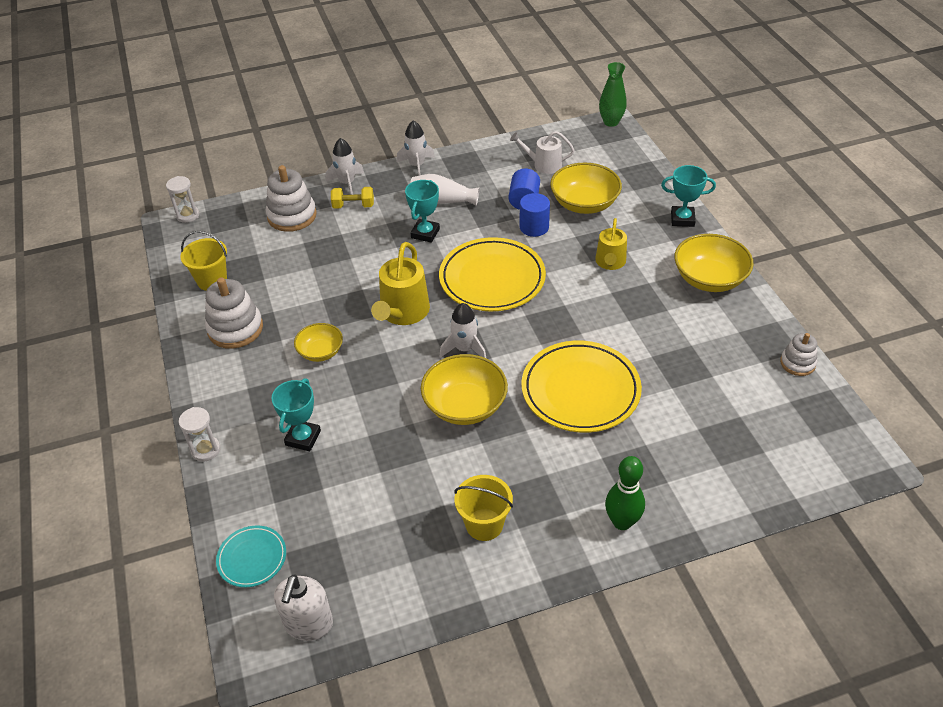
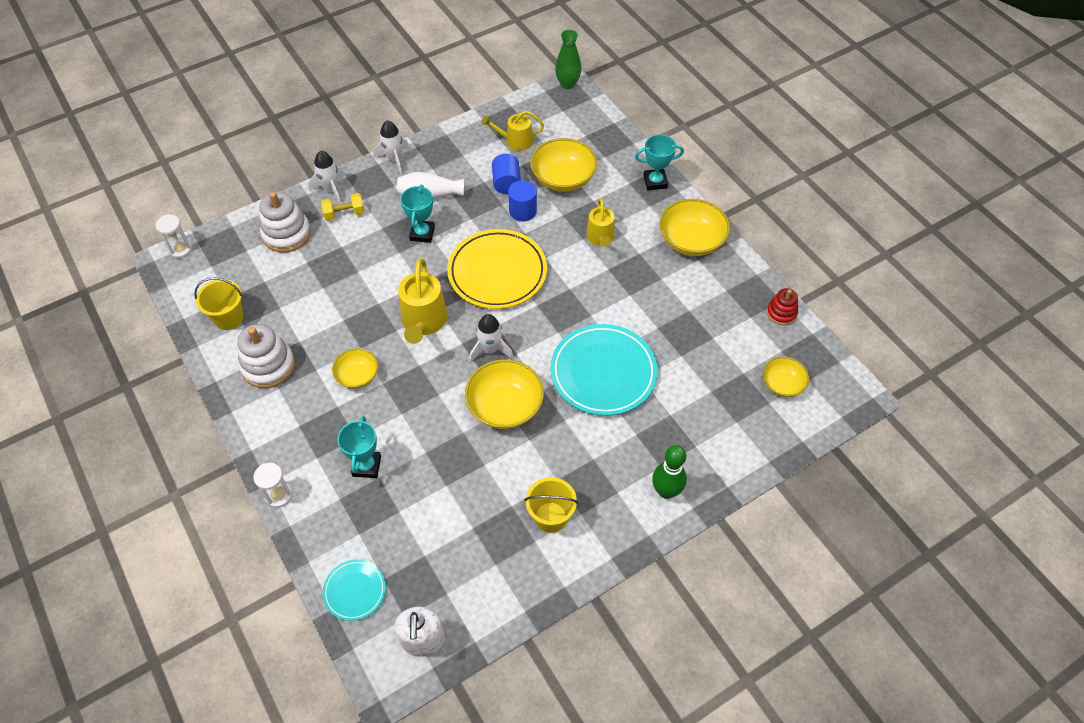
camera: 15 degrees left, 10 degrees up
(543, 165) = (515, 141): white watering can -> yellow watering can
(580, 390) = (603, 372): yellow plate -> turquoise plate
(783, 435) = (782, 384): none -> yellow bowl
(797, 363) = (781, 313): white stacking toy -> red stacking toy

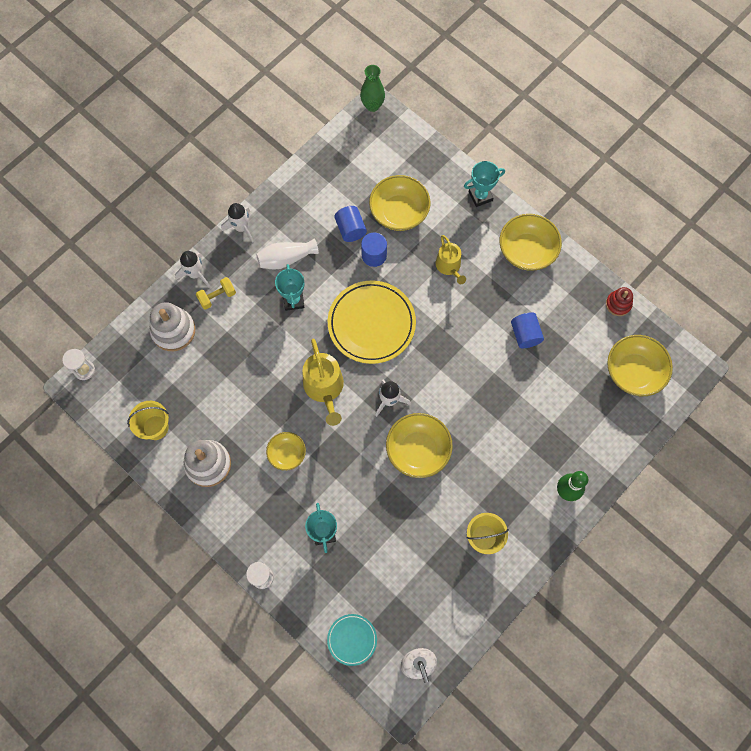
camera: 15 degrees left, 15 degrees up
(515, 141) = (344, 181): yellow watering can -> none
(603, 372) = (488, 398): turquoise plate -> none
(665, 319) = (525, 334): none -> blue cylinder
(782, 384) = (634, 372): yellow bowl -> yellow bowl, size x1.67

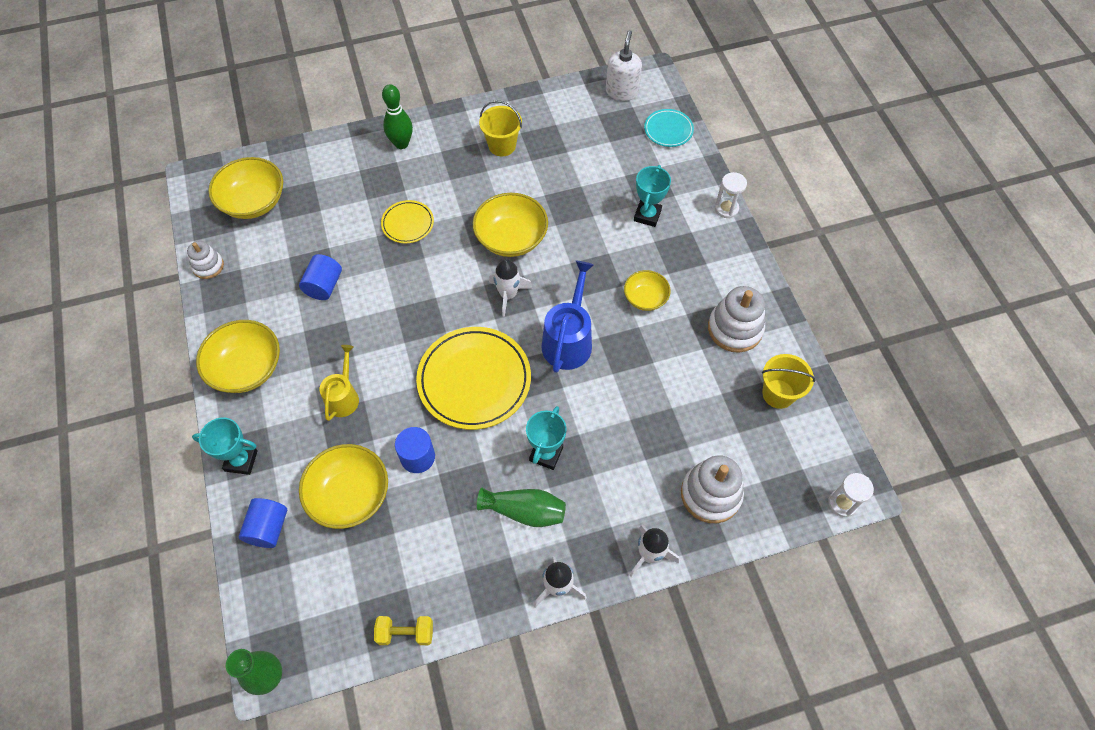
camera: 150 degrees left, 10 degrees down
(217, 297) = (636, 508): yellow dumbbell -> yellow dumbbell (405, 633)
(286, 259) = (524, 511): white vase -> green vase
(324, 388) = (568, 340): yellow watering can -> blue watering can
(350, 229) = (422, 506): blue cylinder -> blue cylinder (268, 528)
(504, 418) = (408, 224): none -> yellow plate
(618, 304) = (208, 266): red stacking toy -> white stacking toy

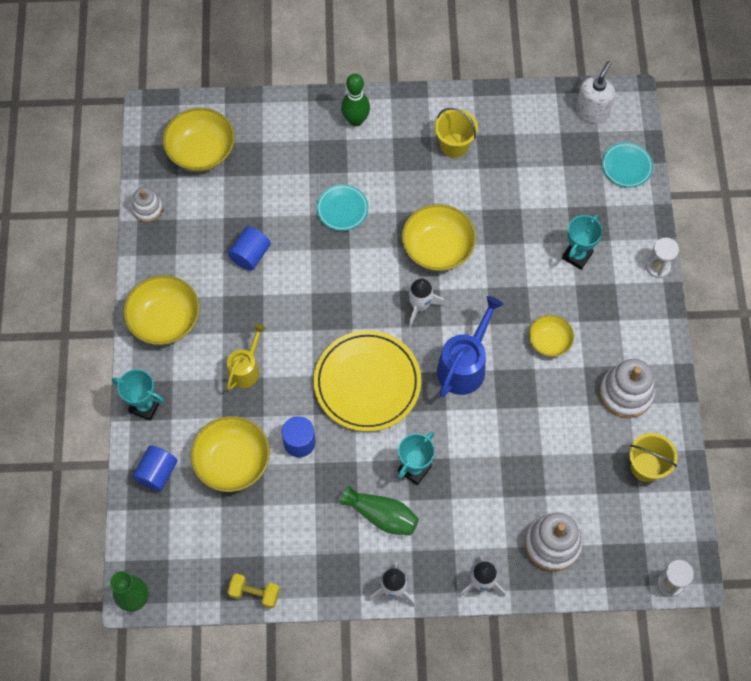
camera: 15 degrees right, 5 degrees up
(408, 224) = (342, 209): yellow plate -> turquoise plate

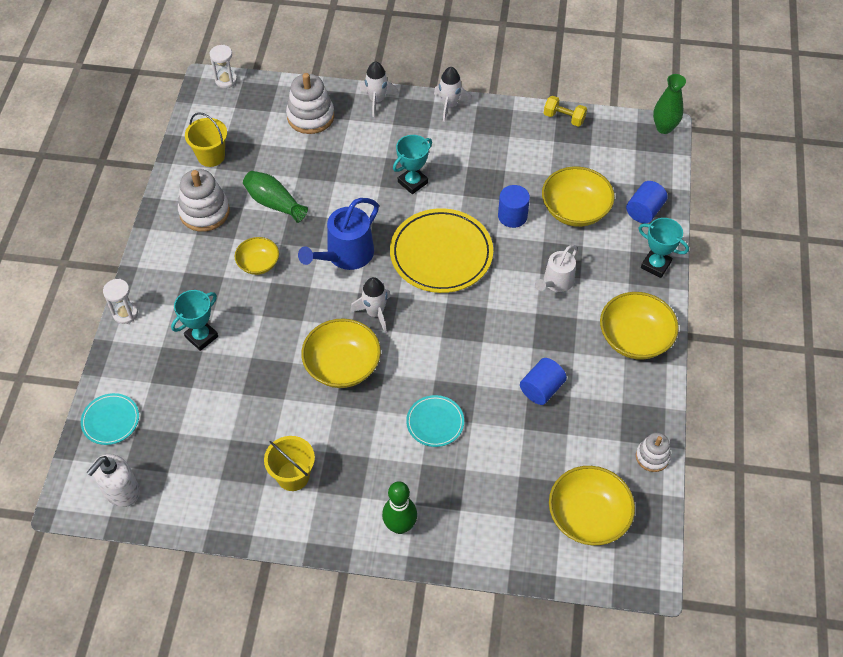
camera: 170 degrees left, 10 degrees down
(246, 369) = (556, 282): yellow watering can -> white watering can
(382, 515) = (448, 154): green vase -> green vase (274, 203)

